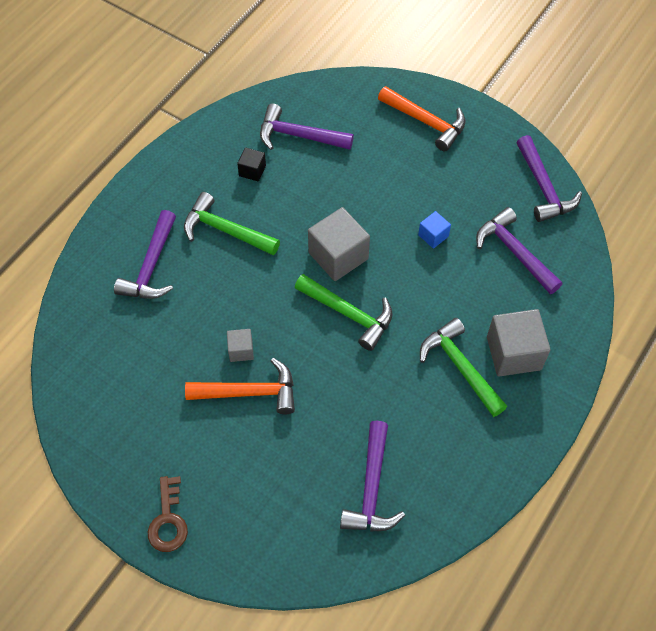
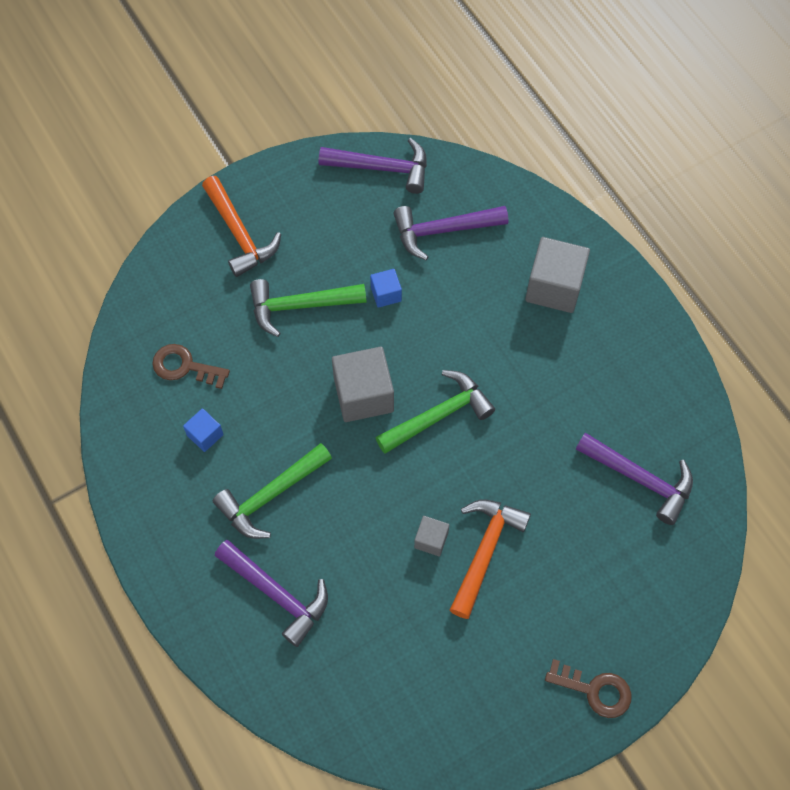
camera: 65 degrees left, 5 degrees up
(252, 171) = (205, 435): black cube -> blue cube
(299, 136) = (184, 366): purple hammer -> brown key
(426, 122) = (239, 234): orange hammer -> orange hammer turned 90 degrees clockwise
(460, 367) = (547, 340): green hammer -> green hammer (300, 306)

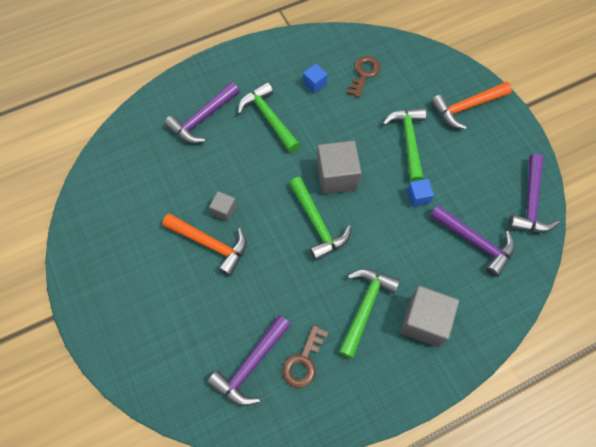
camera: 95 degrees right, 0 degrees up
(443, 231) = (475, 242): purple hammer -> purple hammer turned 135 degrees clockwise
(546, 352) = (365, 307): none -> green hammer
(595, 690) = (98, 306): brown key -> brown key (303, 361)

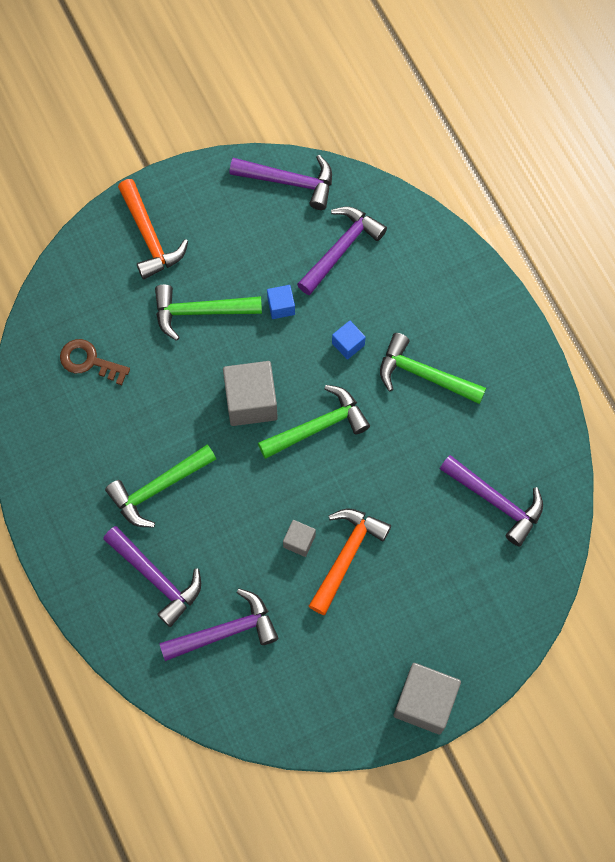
camera: 90 degrees left, 5 degrees up
(160, 162) = (225, 631): none -> purple hammer
(303, 361) = (489, 443): brown key -> none
(314, 84) = (103, 427): blue cube -> blue cube (348, 344)
(424, 321) = (439, 312): grey cube -> grey cube (424, 702)

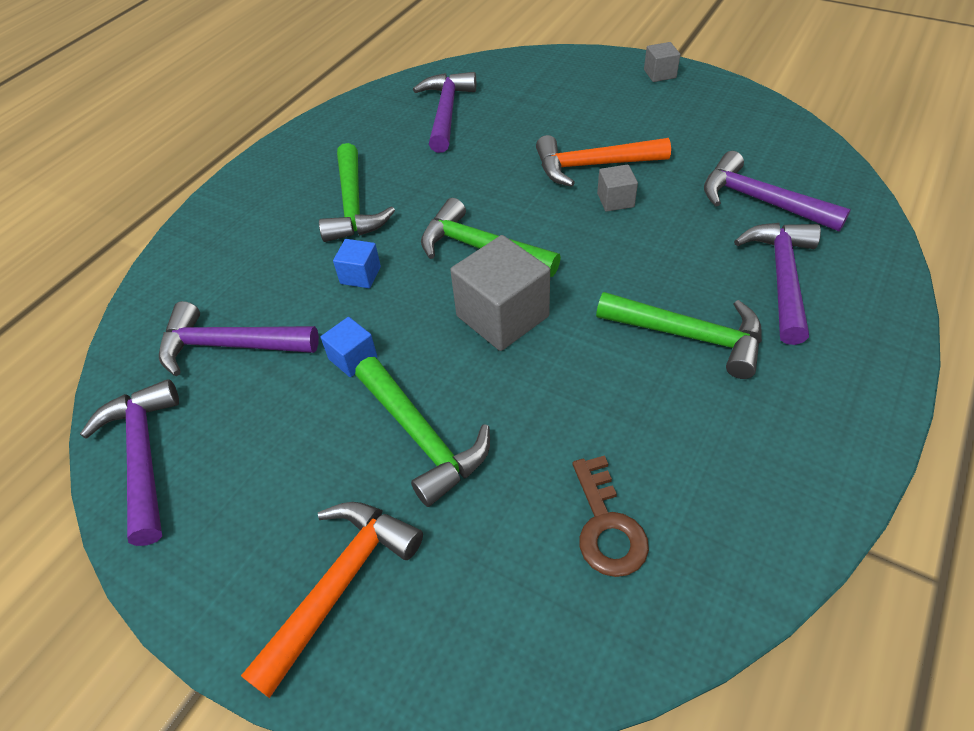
camera: 120 degrees left, 20 degrees down
(424, 702) = (659, 74): grey cube -> grey cube, size x0.51

